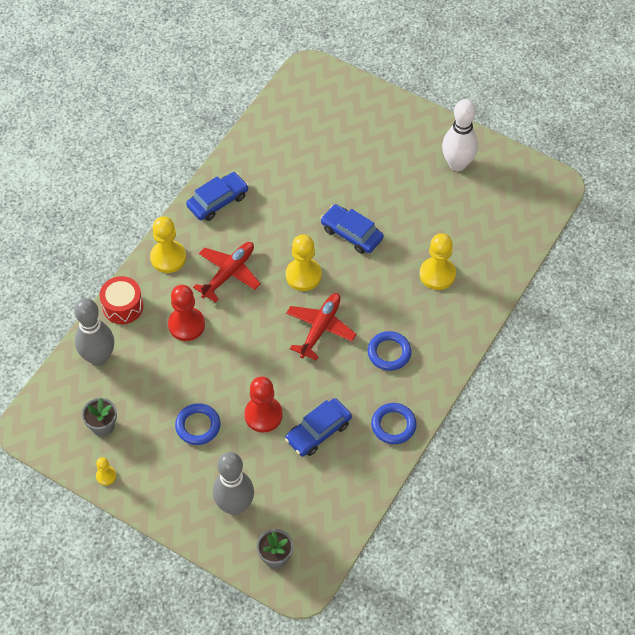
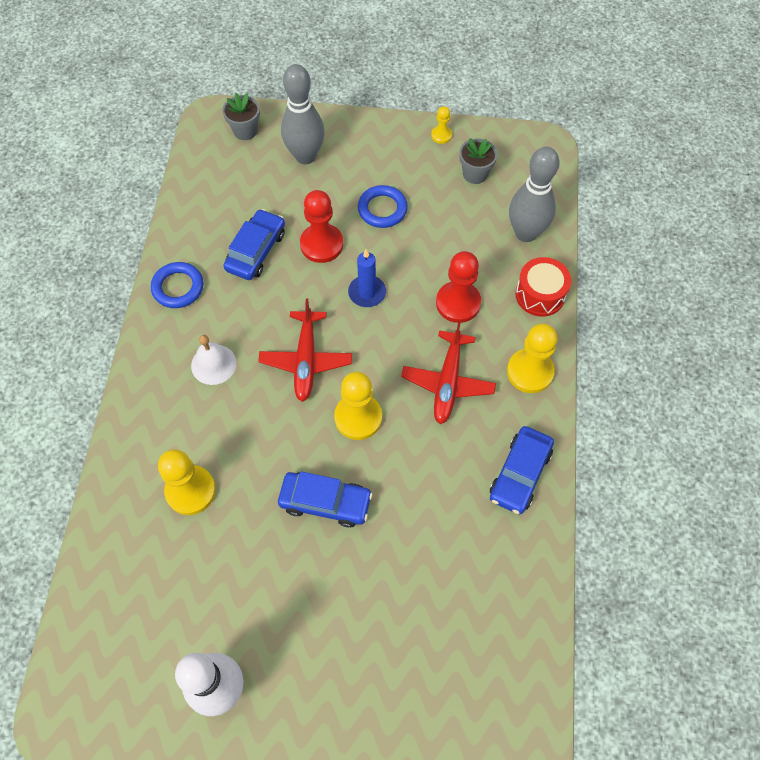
camera: 155 degrees right, 5 degrees up
(249, 360) = (367, 293): none -> blue candle
(389, 353) = (213, 364): blue ring -> white bell

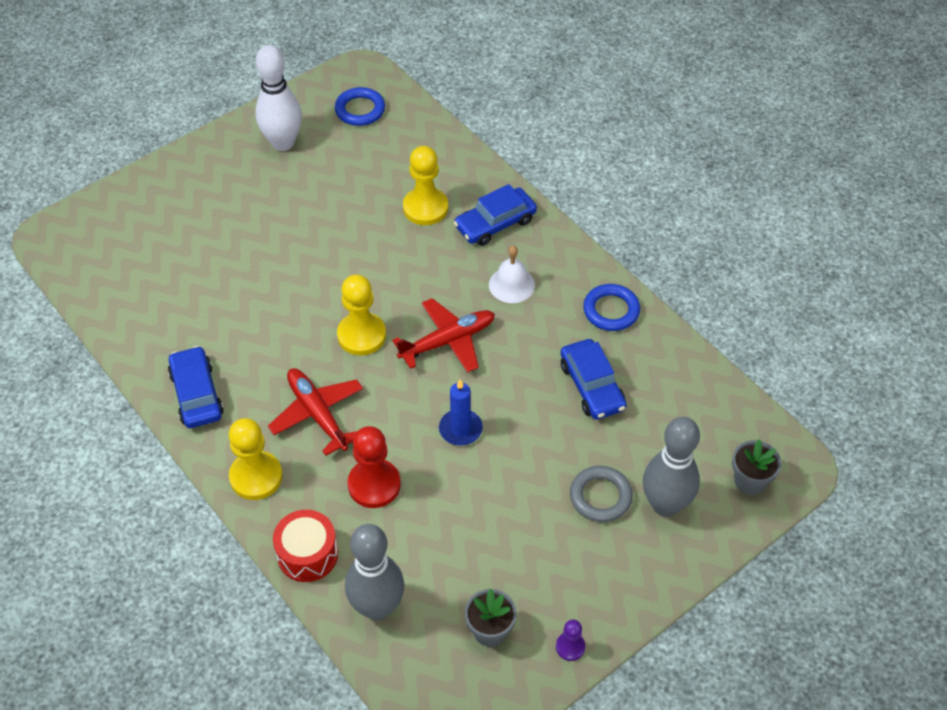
camera: 135 degrees right, 10 degrees down
(306, 360) = (447, 341): red plane -> red plane turned 105 degrees clockwise
(321, 244) = (546, 436): red pawn -> none
(325, 502) = (325, 269): blue car -> blue car (495, 223)
(334, 188) = (600, 496): none -> grey ring
(382, 209) = (534, 514): blue ring -> blue ring (360, 110)
(441, 135) = (570, 647): yellow pawn -> purple pawn

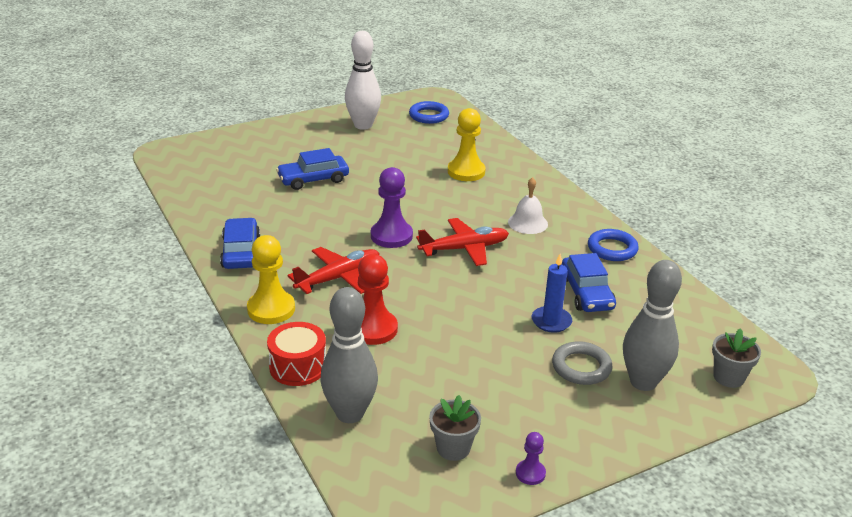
camera: 10 degrees right, 20 degrees down
(318, 414) = (338, 278): red plane -> red plane turned 75 degrees clockwise
(361, 335) = (391, 236): yellow pawn -> purple pawn
(460, 429) = (461, 304): blue candle -> blue candle (551, 321)
(495, 223) = (522, 187): blue car -> blue car (313, 179)

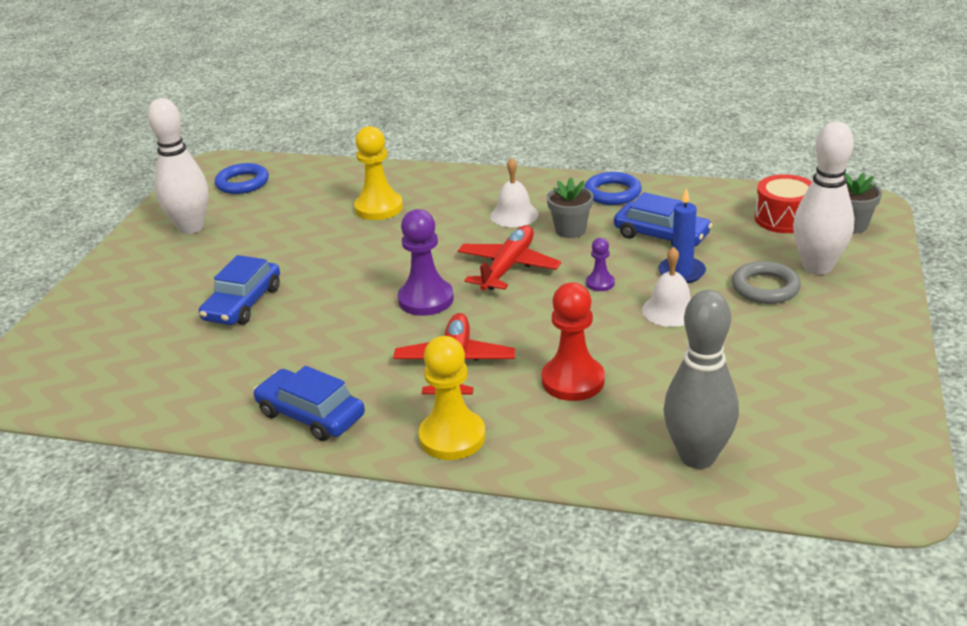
camera: 45 degrees left, 0 degrees up
(298, 366) = (580, 460): red drum -> red drum (783, 218)
(453, 448) = (813, 412): grey flower pot -> grey flower pot (570, 230)
(498, 335) = (670, 310): none -> white bell
(530, 473) = (888, 383): purple pawn -> purple pawn (600, 283)
(643, 382) = (817, 267): grey bowling pin -> white bowling pin

